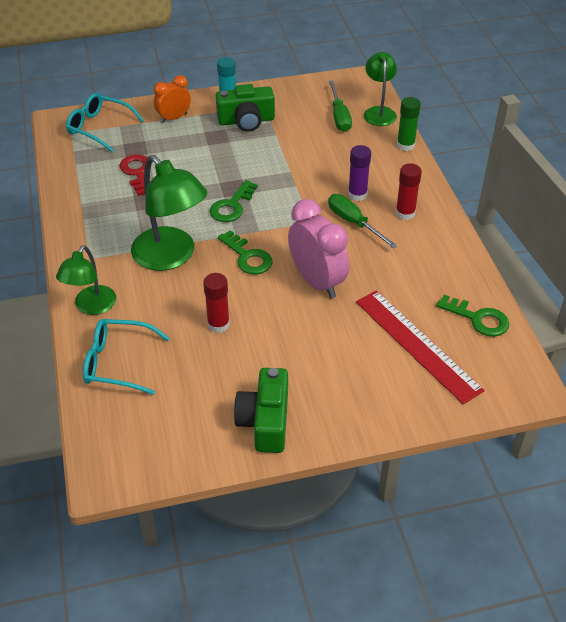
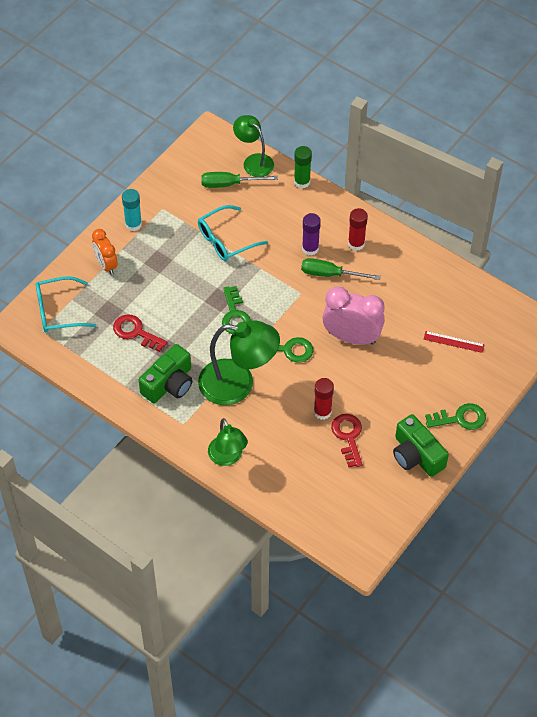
camera: 40 degrees left, 10 degrees up
(117, 362) = (289, 482): turquoise glasses -> turquoise glasses (226, 240)
(174, 118) = (106, 264): orange clock -> orange clock turned 45 degrees counterclockwise
(218, 360) = (348, 436): none -> red key
(246, 121) = (164, 232): green camera -> green camera (169, 384)
(339, 116) = (229, 184): green screwdriver -> green screwdriver turned 135 degrees clockwise
(417, 345) = (453, 342): red ruler -> red ruler, size x0.48
(478, 319) = (472, 298): green key -> green key (460, 418)

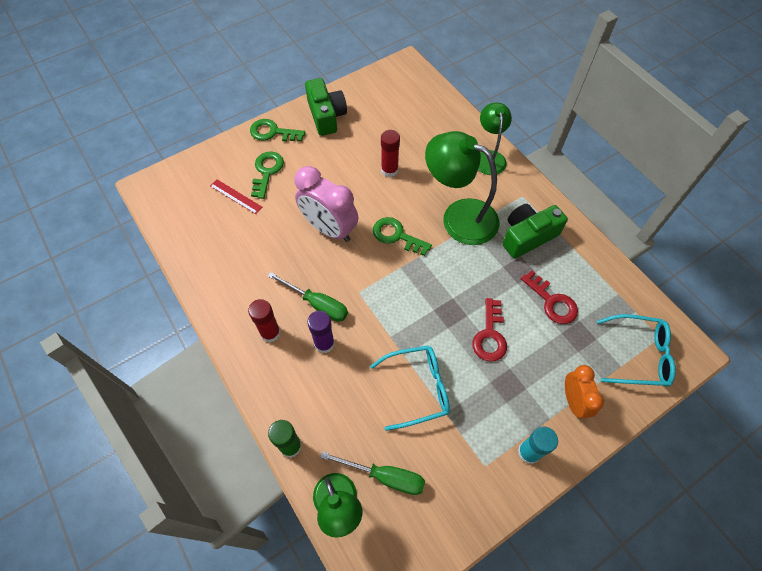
camera: 160 degrees left, 5 degrees up
(235, 315) = (439, 288): green key -> green key (267, 171)
(348, 436) = (376, 145): red key -> red key (490, 335)

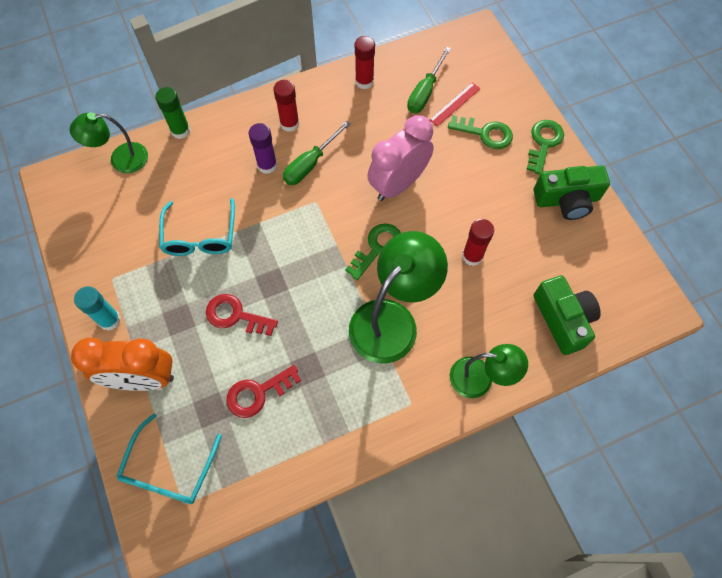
camera: 100 degrees right, 5 degrees up
(212, 273) = (364, 81): none -> red glue stick
(385, 476) = (131, 196): green screwdriver -> green screwdriver (425, 92)
(527, 236) = (350, 392): green camera -> green camera (563, 319)
(573, 401) = (143, 378): orange clock -> orange clock, size x1.65

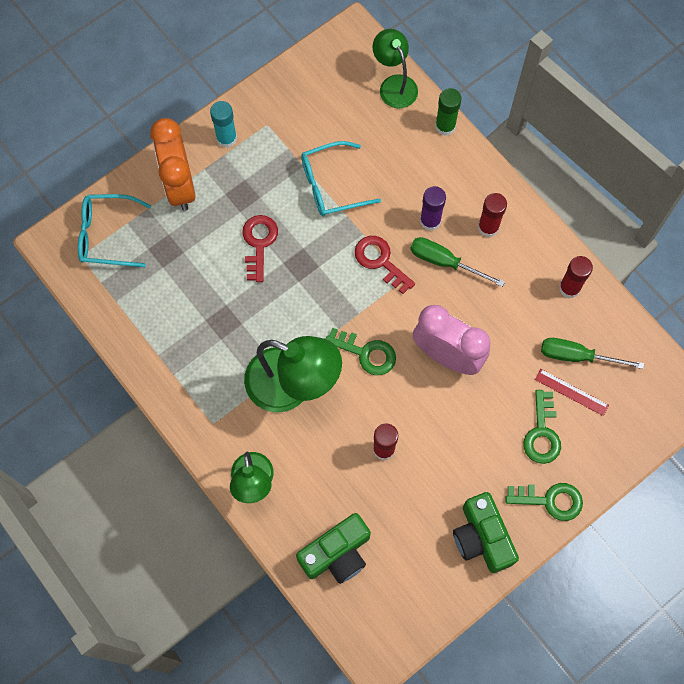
camera: 75 degrees right, 5 degrees up
(258, 393) = (190, 285): red key -> red key (380, 261)

